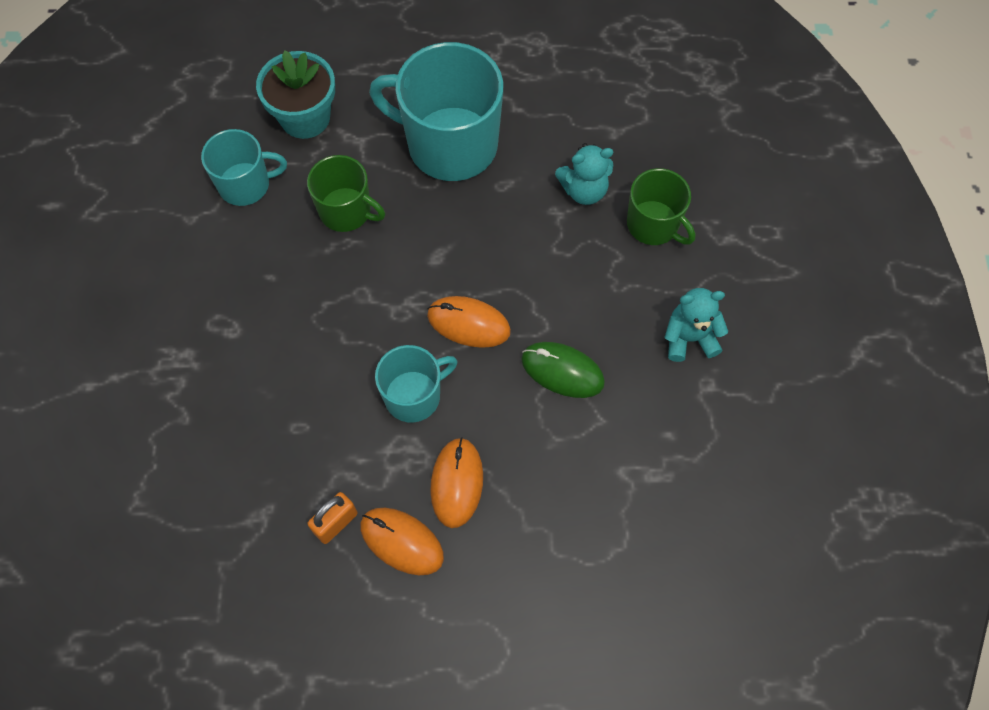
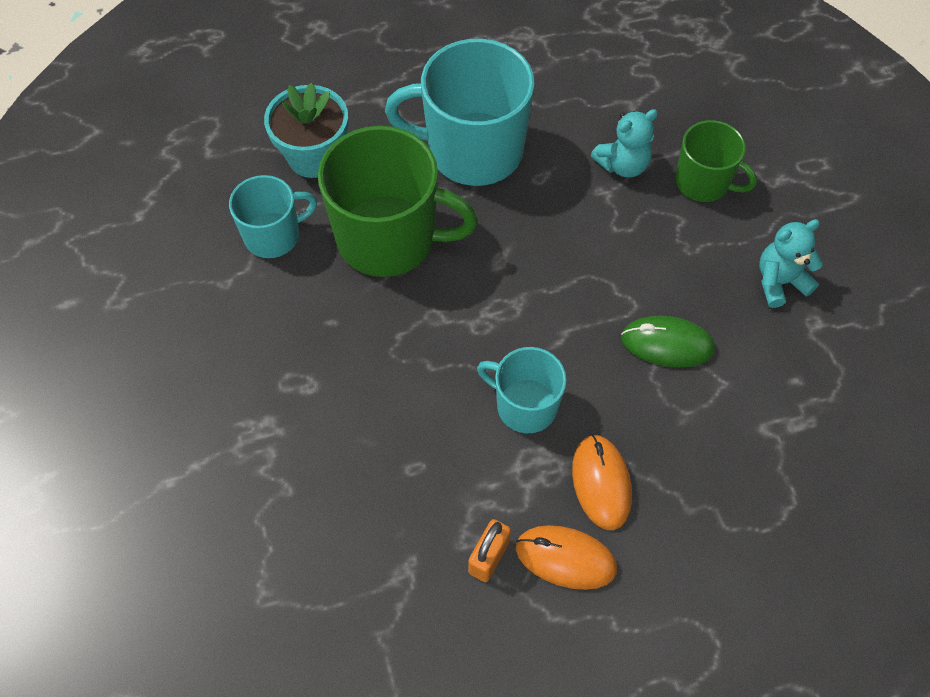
camera: 15 degrees left, 5 degrees down
(346, 211) = (389, 238): green mug -> green mug, size x1.77
(414, 396) = (525, 405): turquoise mug -> turquoise mug turned 105 degrees counterclockwise
(468, 323) = (555, 320): orange mouse -> none

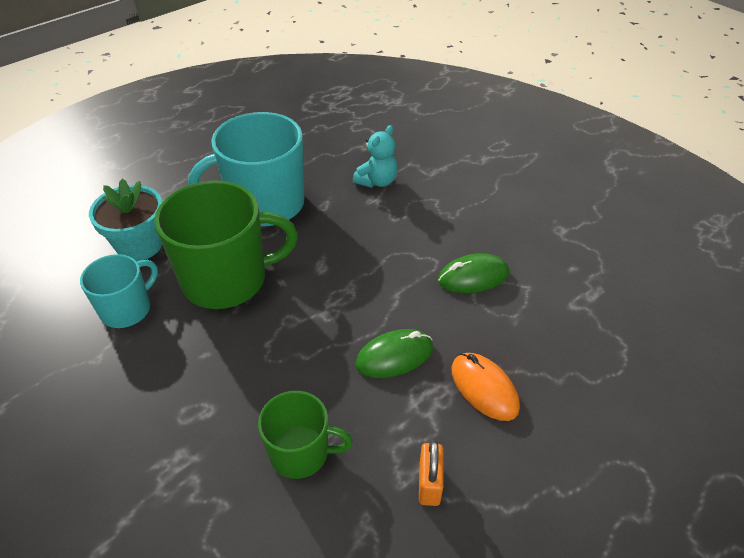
camera: 25 degrees left, 15 degrees down
(525, 405) = (394, 356): turquoise mug -> green mouse
(565, 558) = (491, 457): orange mouse -> none
(703, 182) = (437, 175): green mug -> green mug (301, 452)
(779, 282) = (522, 214): turquoise teddy bear -> none

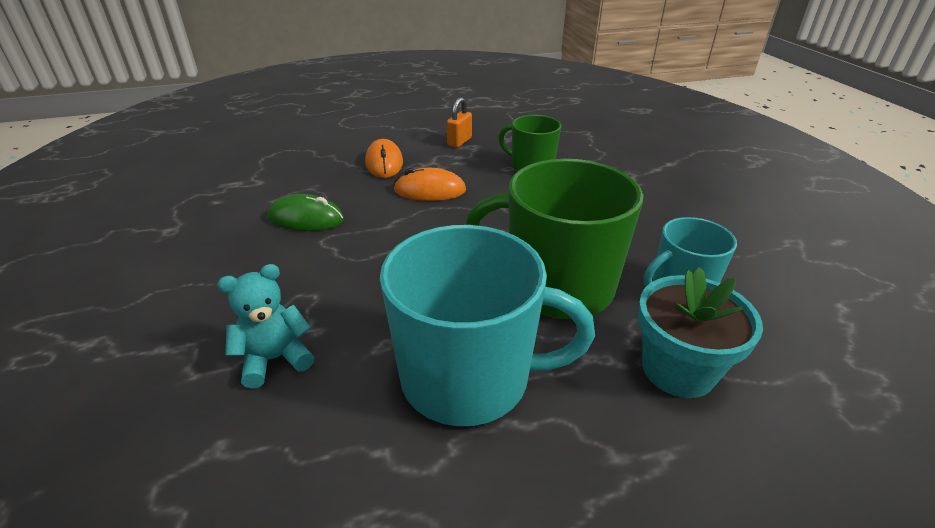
camera: 155 degrees left, 10 degrees down
(394, 356) = (430, 190): green mouse -> orange mouse

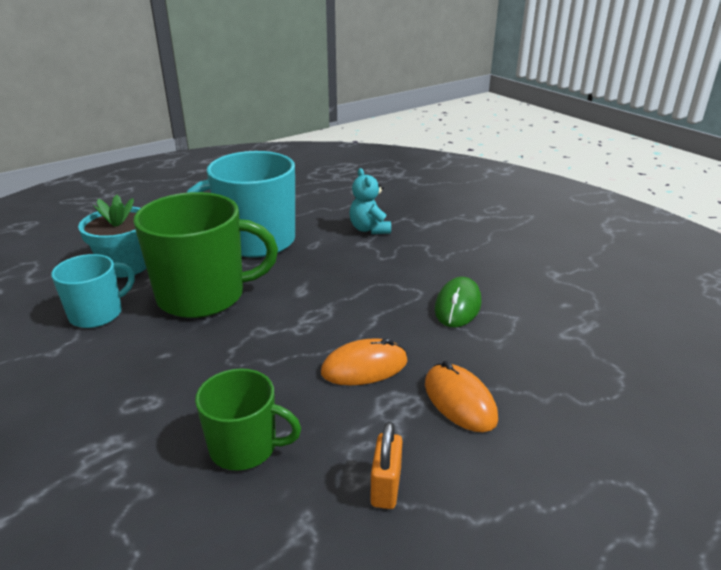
camera: 160 degrees right, 5 degrees down
(275, 359) = (369, 229): turquoise teddy bear -> turquoise teddy bear turned 120 degrees clockwise
(306, 218) = (458, 306): green mouse -> green mouse turned 60 degrees counterclockwise

